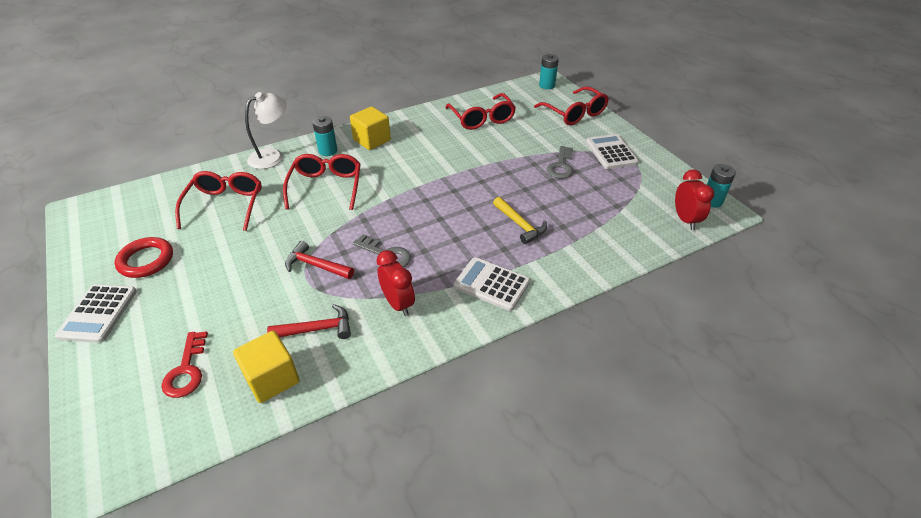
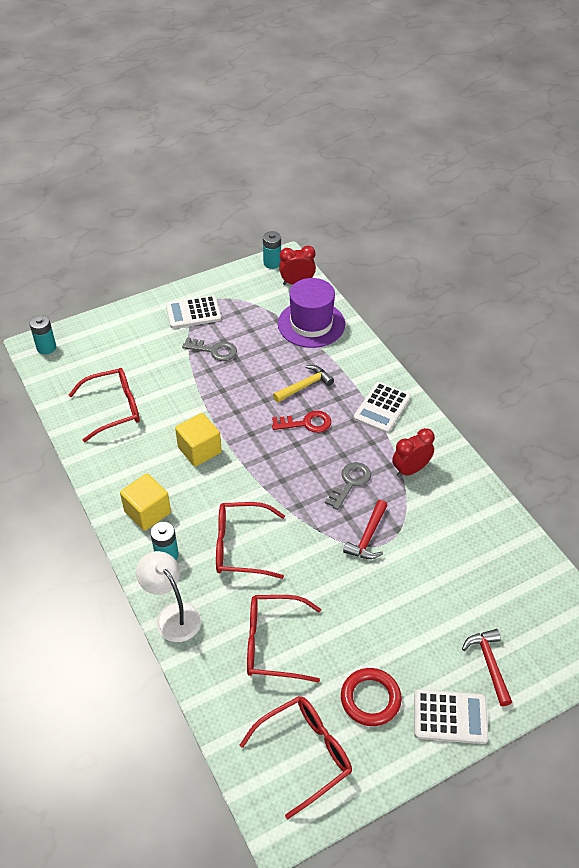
camera: 90 degrees left, 5 degrees up
(186, 370) = (503, 613): red key -> red key (306, 423)
(272, 378) = (500, 547): yellow cube -> yellow cube (199, 450)
(317, 329) = (446, 524): red hammer -> red hammer (489, 664)
(575, 113) = (115, 330): red glasses -> red glasses (305, 754)
(618, 230) = (311, 324): none -> purple hat

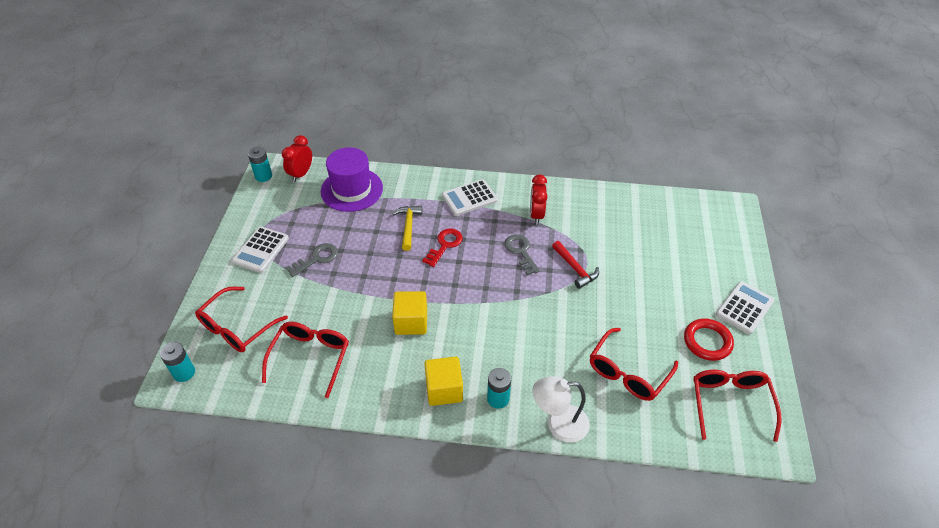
camera: 55 degrees left, 0 degrees up
(240, 546) = (527, 346): red glasses -> red glasses (236, 328)
(382, 408) = (469, 198): white calculator -> white calculator turned 90 degrees clockwise
(489, 664) = (717, 266): red hammer -> none

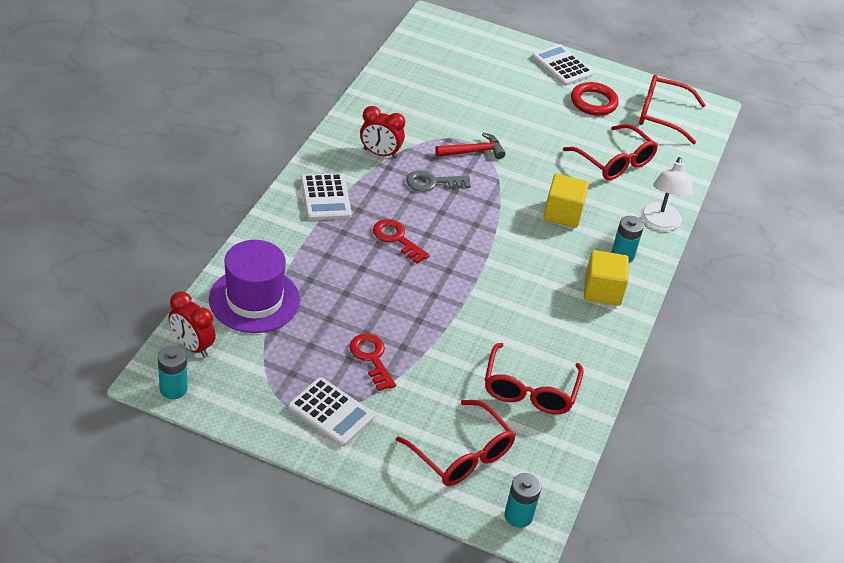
camera: 80 degrees left, 5 degrees down
(311, 357) = (529, 390): red glasses -> red glasses turned 105 degrees counterclockwise
(317, 259) = (371, 358): grey key -> red key
(408, 226) = (350, 262): yellow hammer -> none
(411, 322) = (505, 295): yellow cube -> yellow cube (562, 214)

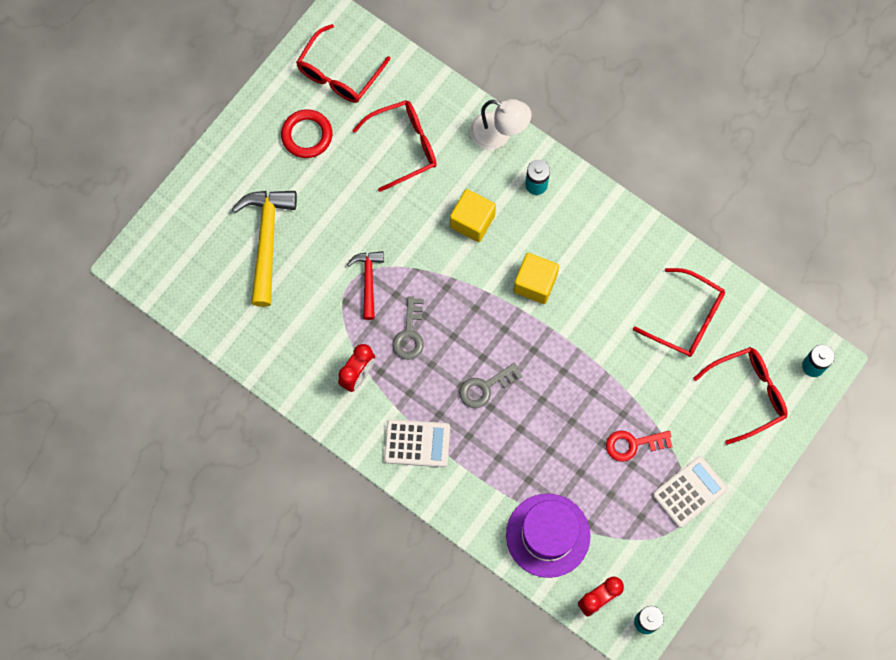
camera: 70 degrees left, 30 degrees up
(396, 239) = (485, 387): red key -> grey key
(485, 88) = (267, 240): none -> yellow hammer
(562, 66) = (240, 148): white calculator -> none
(602, 291) = (579, 218): yellow cube -> yellow cube (535, 283)

